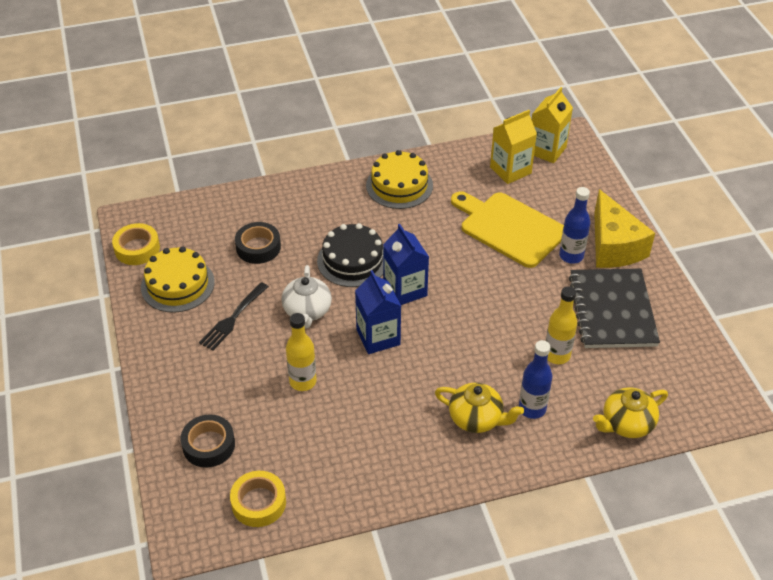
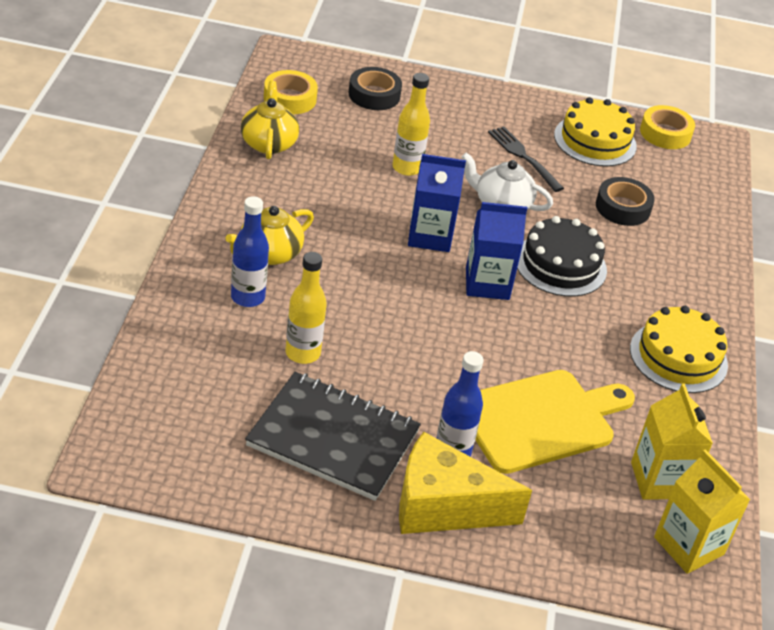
camera: 110 degrees right, 5 degrees down
(626, 424) = (166, 356): yellow teapot -> yellow teapot (269, 143)

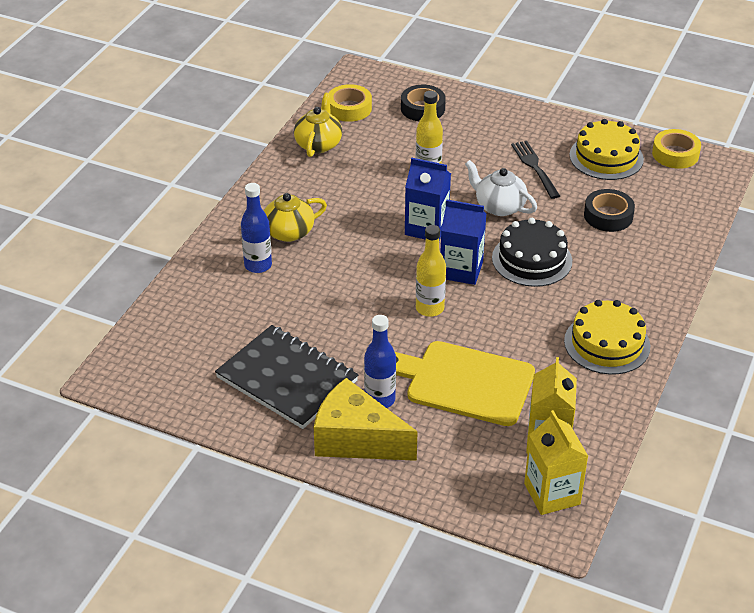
camera: 20 degrees right, 0 degrees up
(302, 353) = (286, 312): yellow bottle -> yellow bottle (429, 308)
(541, 420) = (464, 382): yellow cutting board -> yellow cutting board turned 150 degrees counterclockwise

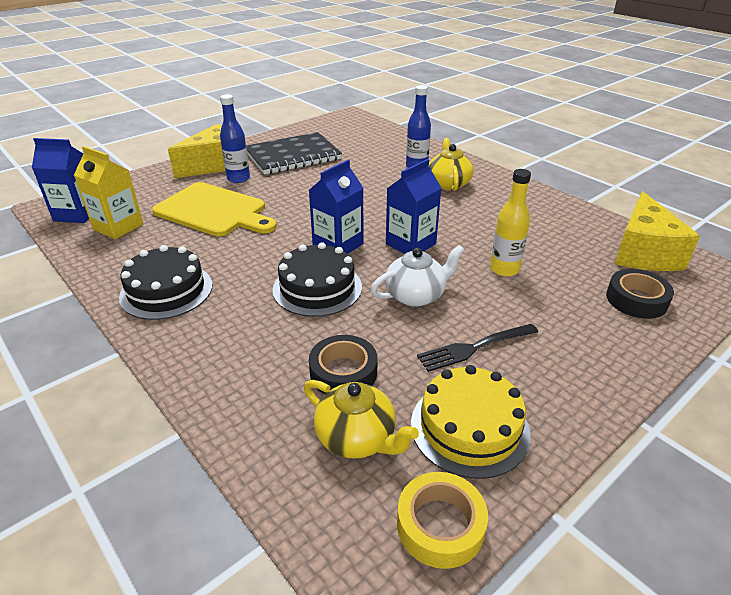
camera: 115 degrees right, 5 degrees down
(318, 144) = (577, 222): yellow teapot -> yellow teapot (357, 438)
(349, 108) = (643, 252): yellow tape -> yellow cheese
(429, 308) = (305, 218): yellow bottle -> none
(464, 382) = (214, 211): yellow cutting board -> yellow cutting board turned 75 degrees clockwise
(535, 168) = (475, 347): black fork -> black fork turned 150 degrees clockwise
(552, 494) = (77, 214): yellow carton -> blue carton
(607, 343) = (166, 291): yellow cake -> black cake

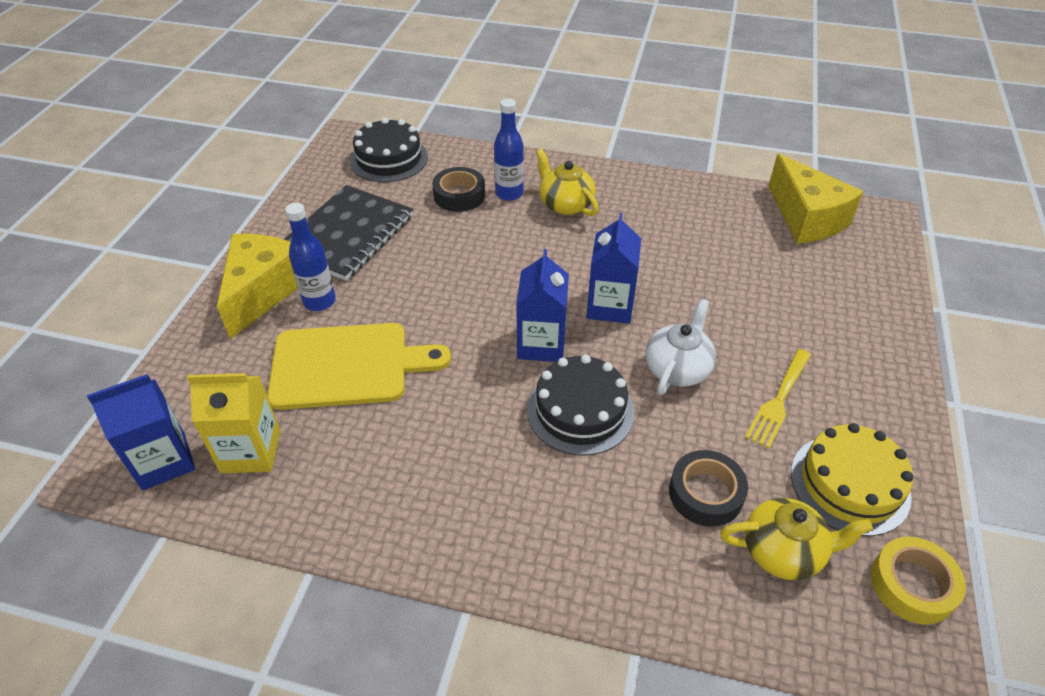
camera: 35 degrees left, 10 degrees up
(166, 291) = (427, 505): black cake -> black cake (389, 159)
(475, 347) = (779, 399): black fork -> yellow fork
(504, 269) = (720, 296): yellow bottle -> none
(636, 300) = (845, 277): black tape -> black tape (459, 195)

